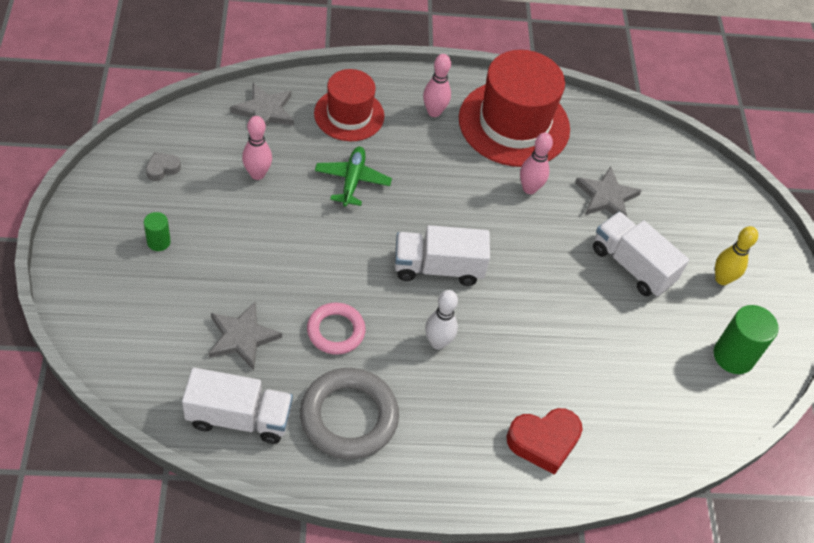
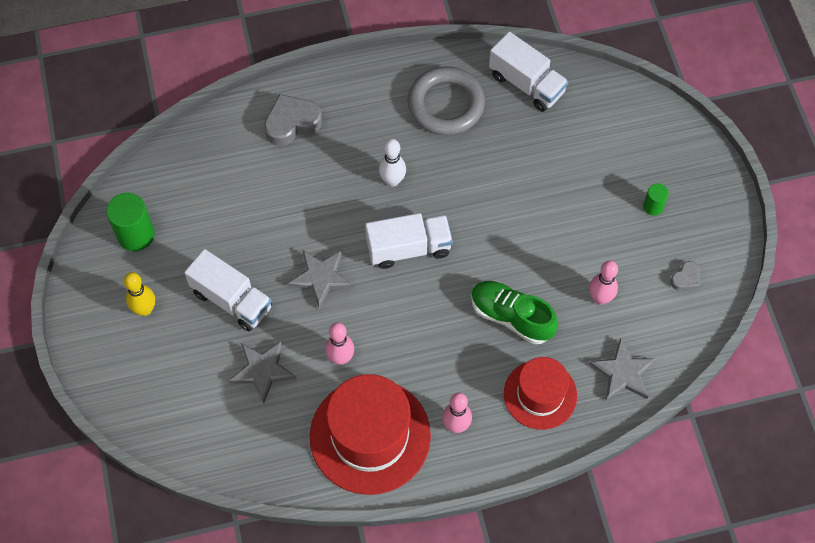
camera: 175 degrees right, 10 degrees up
(239, 418) = (526, 84): white truck -> white truck turned 135 degrees counterclockwise
(242, 337) = (549, 144): grey star -> grey star (321, 277)
(336, 331) = (478, 168): pink ring -> none
(352, 180) = (511, 317): green plane -> green shoe
(544, 442) = (292, 123): red heart -> grey heart

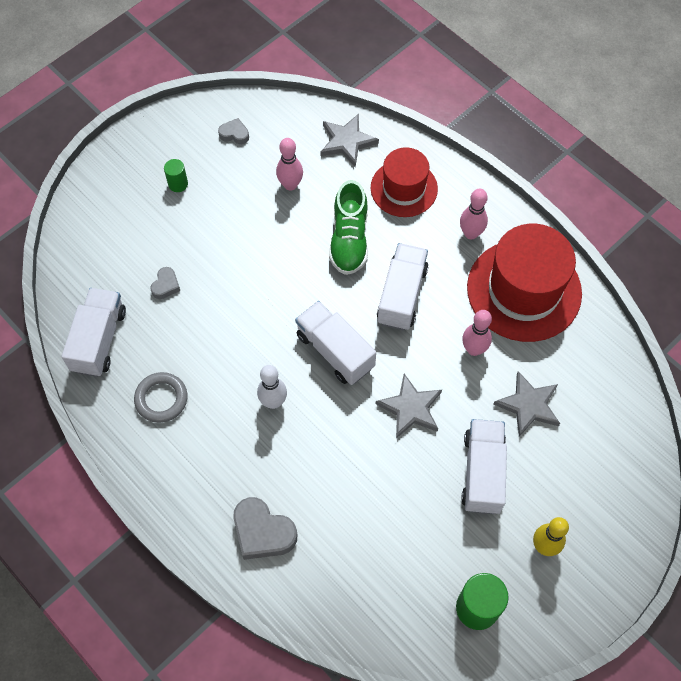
camera: 120 degrees left, 0 degrees up
(428, 329) = (402, 295): none -> white truck
(446, 104) = (161, 399): grey ring -> grey ring, size x0.62
(550, 152) = (166, 285): none -> grey heart

